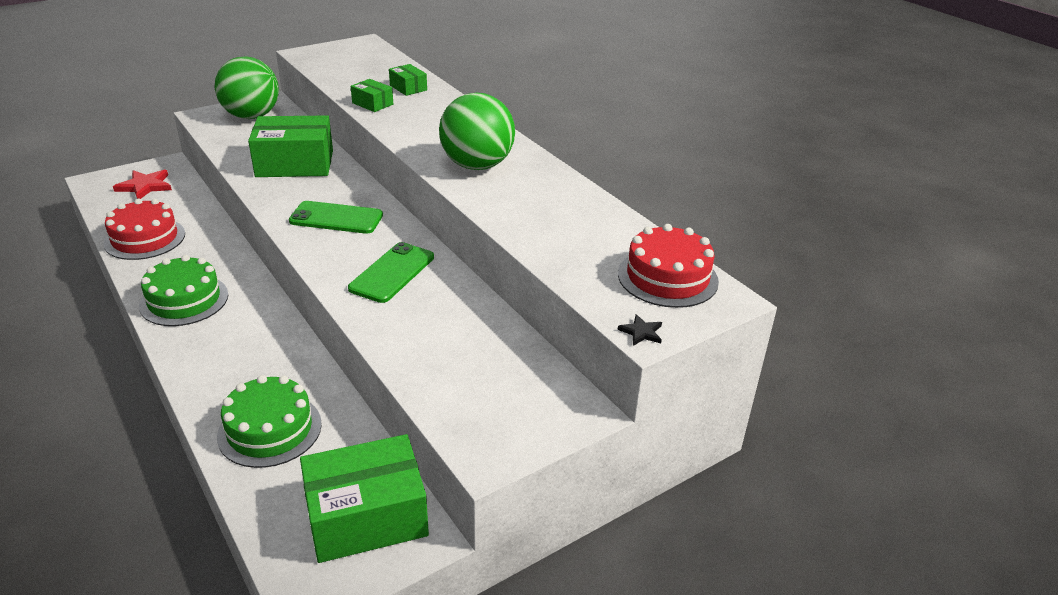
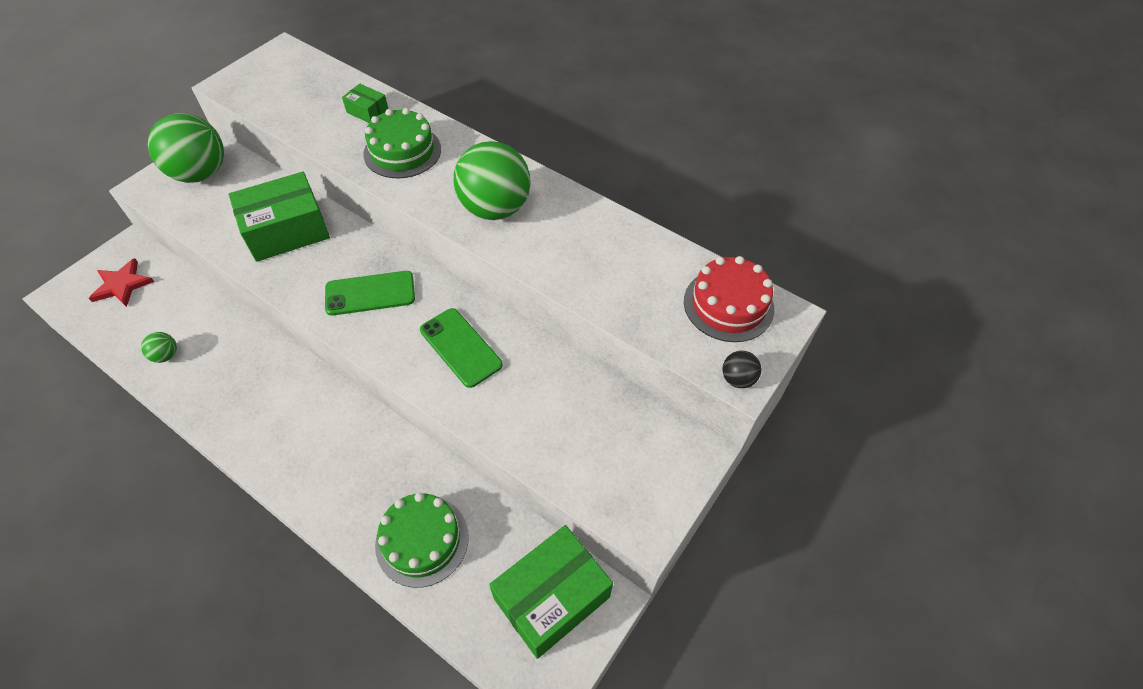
camera: 20 degrees left, 20 degrees up
(145, 238) = (166, 355): red cake -> green ball
(184, 300) = (255, 420): green cake -> green cake (402, 151)
(372, 104) = (344, 146): green box -> none
(392, 273) = (461, 347): green phone -> green phone turned 45 degrees counterclockwise
(641, 332) = (737, 379): black star -> black ball

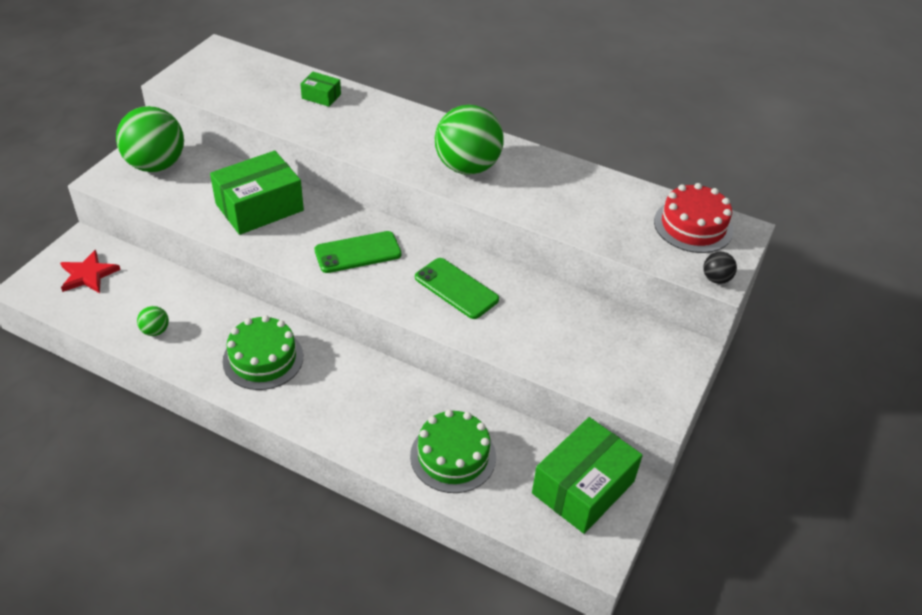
camera: 10 degrees left, 10 degrees down
(402, 151) = (366, 127): green cake -> green cake (263, 359)

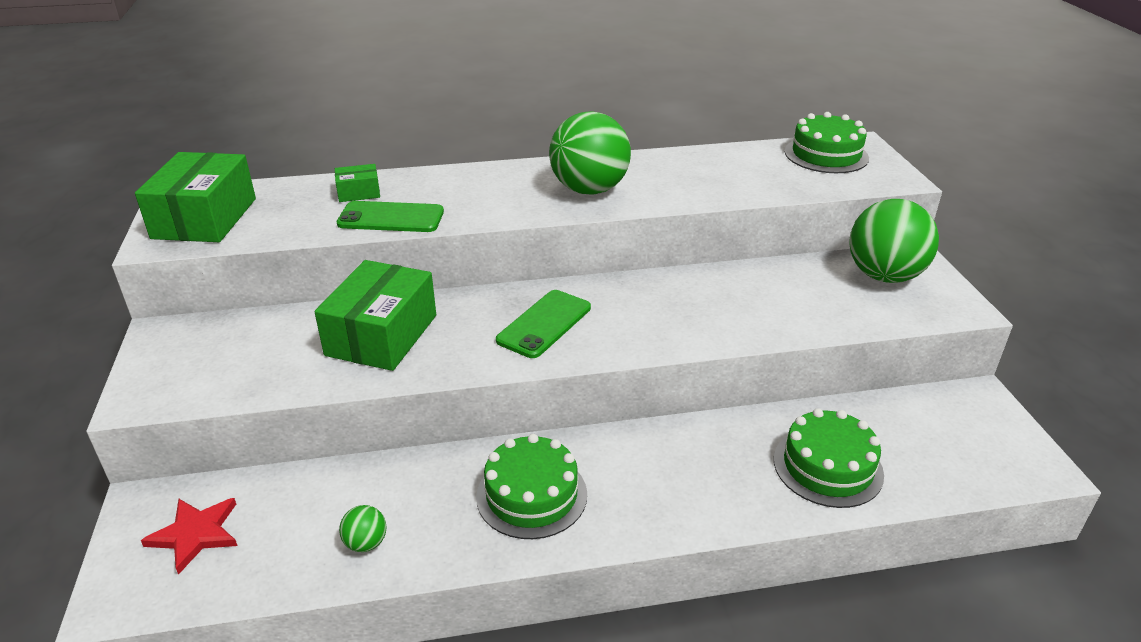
camera: 35 degrees left, 10 degrees down
(156, 165) = (195, 353): green ball -> green ball (884, 276)
(456, 288) = (678, 307): green phone -> green phone (391, 218)
(583, 487) = (955, 422): green box -> green box (205, 218)
(693, 226) = (826, 155): red cake -> green cake
(716, 279) = (899, 180): black ball -> none

